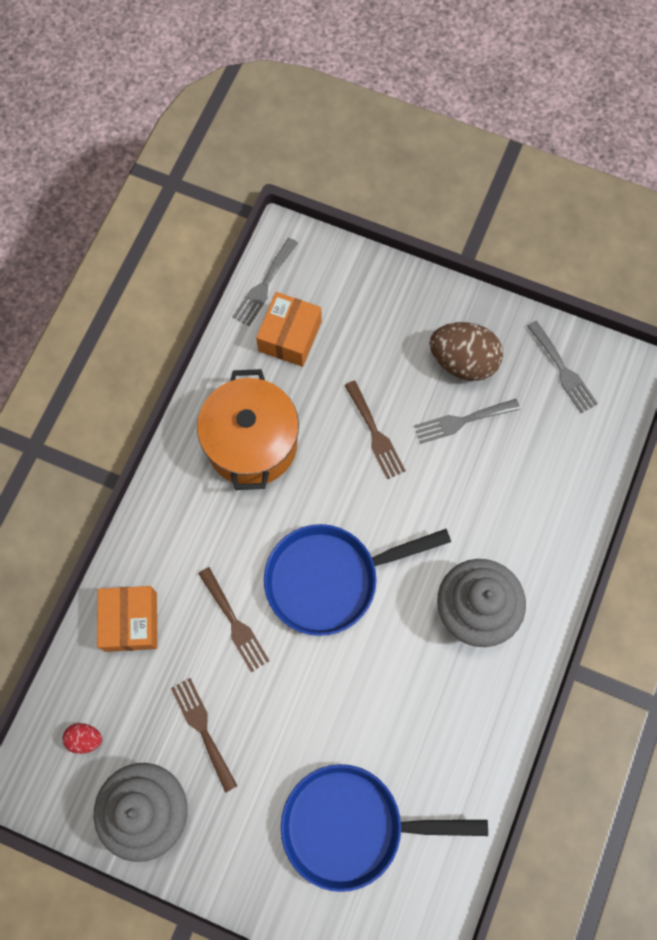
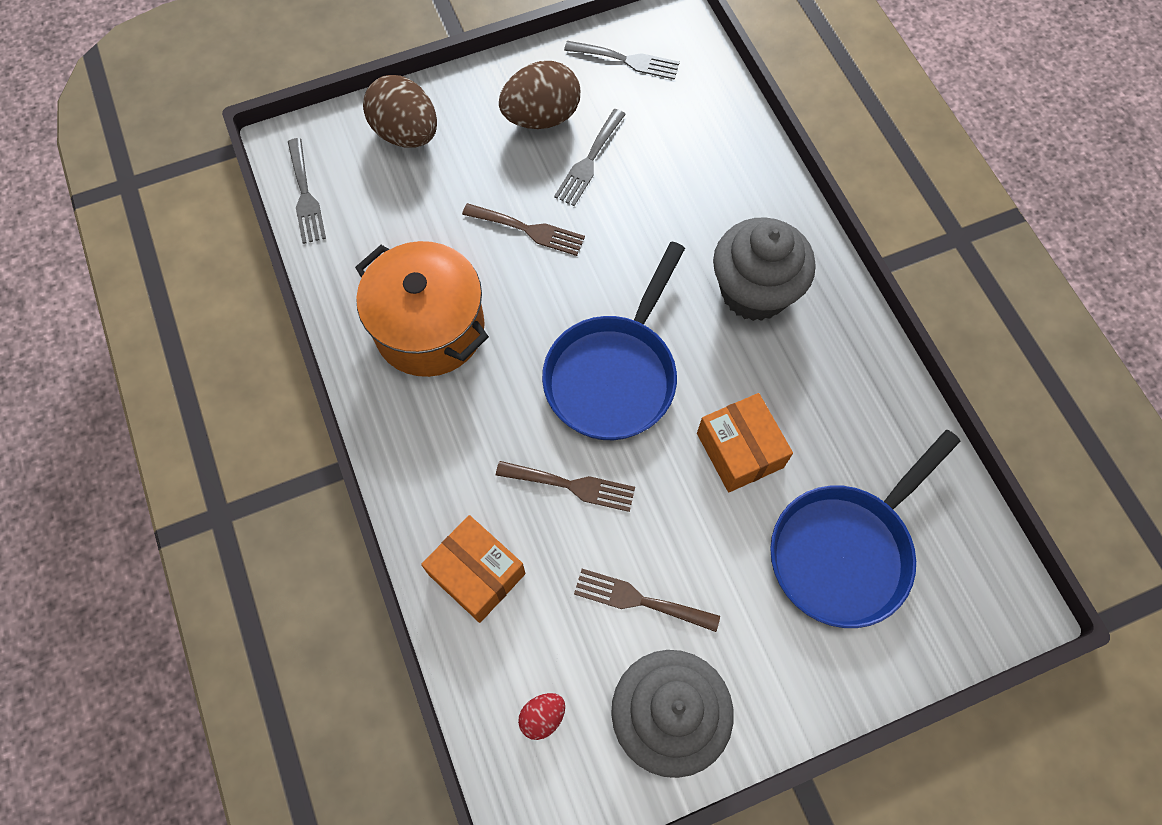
camera: 45 degrees left, 5 degrees down
(290, 336) = (372, 216): orange box -> orange box (739, 450)
(366, 296) = (406, 133): none -> brown egg

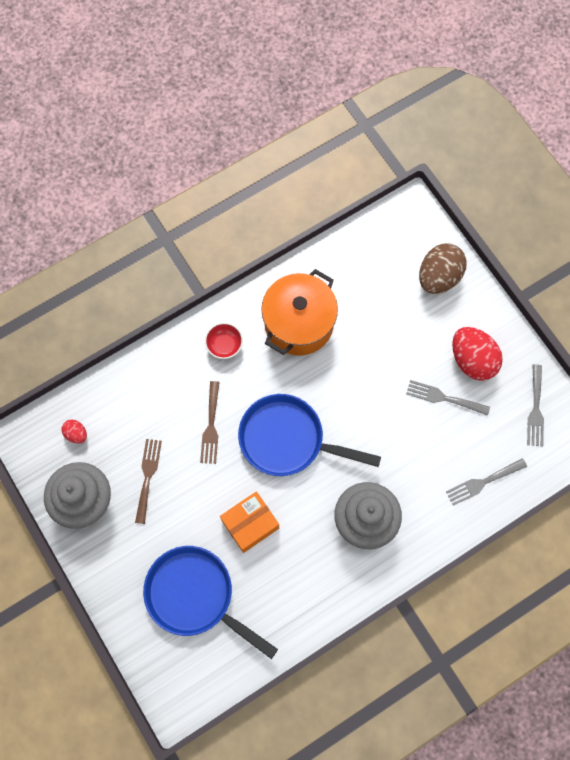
camera: 80 degrees right, 5 degrees up
(305, 196) = (377, 228): grey fork -> grey fork (482, 482)
(438, 444) = (224, 345): none -> red bowl
(477, 574) = (150, 383): orange box -> none
(529, 230) = (381, 369): brown fork -> none
(541, 117) = (472, 360): brown egg -> red egg

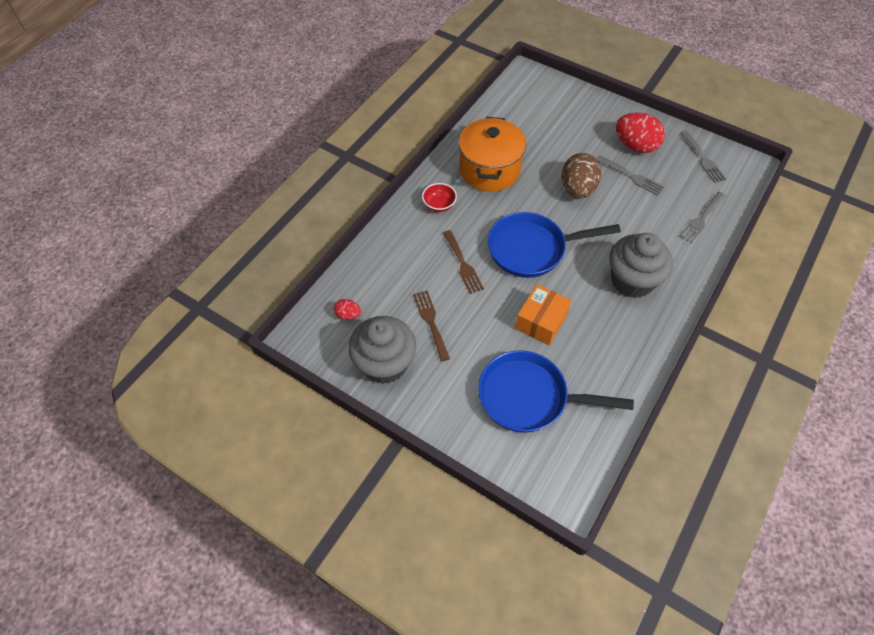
camera: 25 degrees left, 15 degrees down
(438, 277) = (574, 106): brown egg -> brown egg (577, 189)
(443, 398) = (632, 176): grey fork -> grey fork turned 135 degrees counterclockwise

